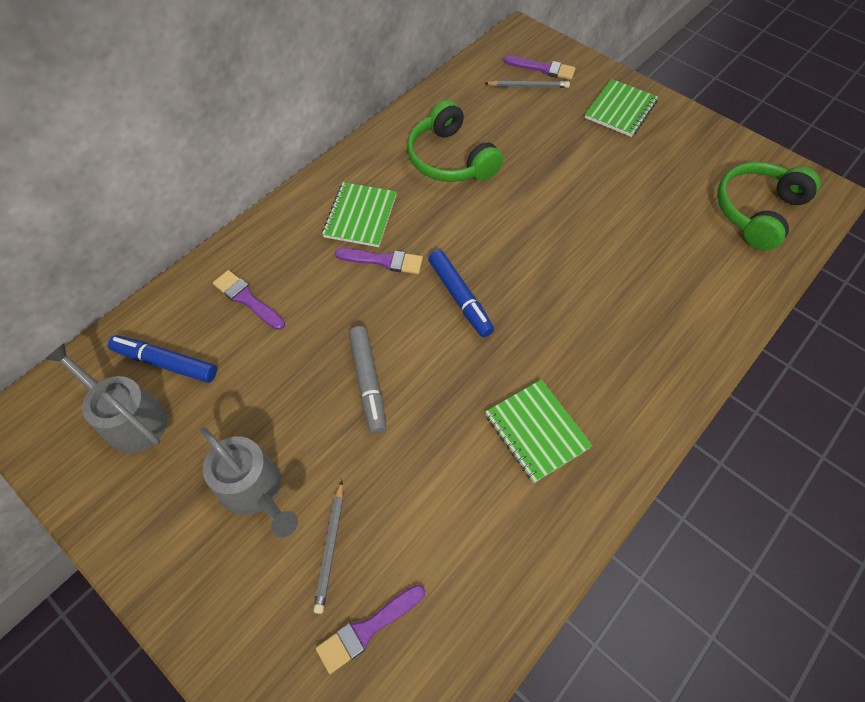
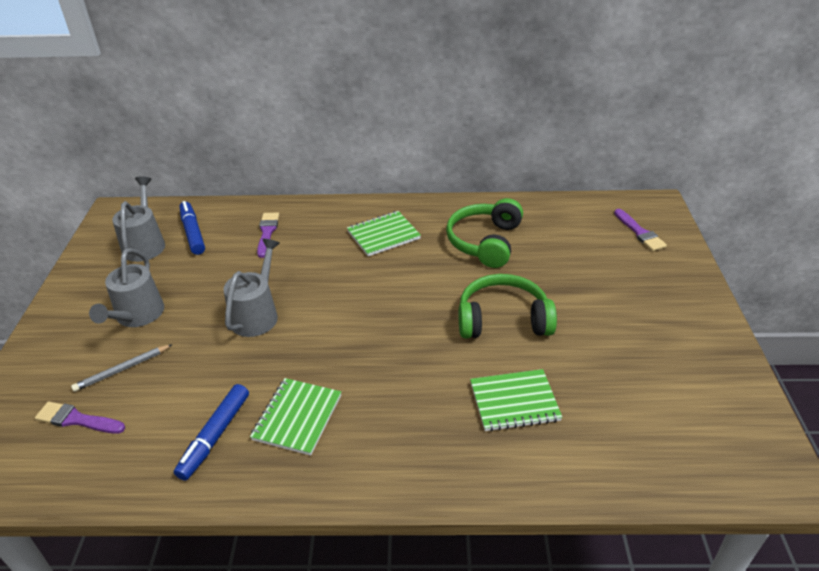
camera: 50 degrees right, 20 degrees down
(368, 383) = (257, 314): grey marker -> grey watering can
(383, 261) = (360, 265): purple brush -> none
(460, 298) = (370, 315): blue marker -> blue marker (215, 436)
(528, 86) = (610, 236): grey pencil -> none
(620, 110) = (665, 293): green notebook -> green notebook (514, 402)
(757, 211) = (684, 436): green headphones -> green headphones (503, 319)

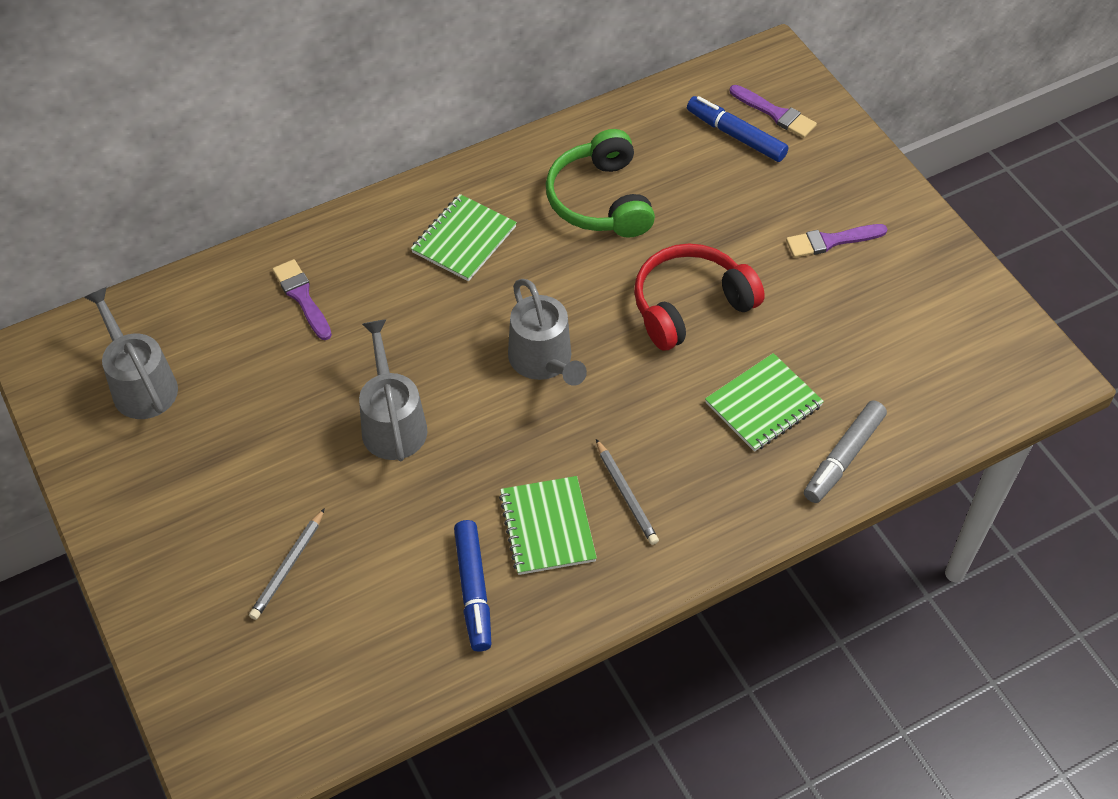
camera: 30 degrees left, 15 degrees up
(77, 419) = (293, 648): purple brush -> purple brush (831, 241)
(137, 316) = (236, 491): grey watering can -> grey watering can (543, 361)
(193, 233) = (194, 339): blue marker -> blue marker (736, 135)
(368, 420) = (626, 494): none -> grey pencil
(503, 319) = (690, 306): green headphones -> red headphones
(555, 466) = (843, 457): none -> grey marker

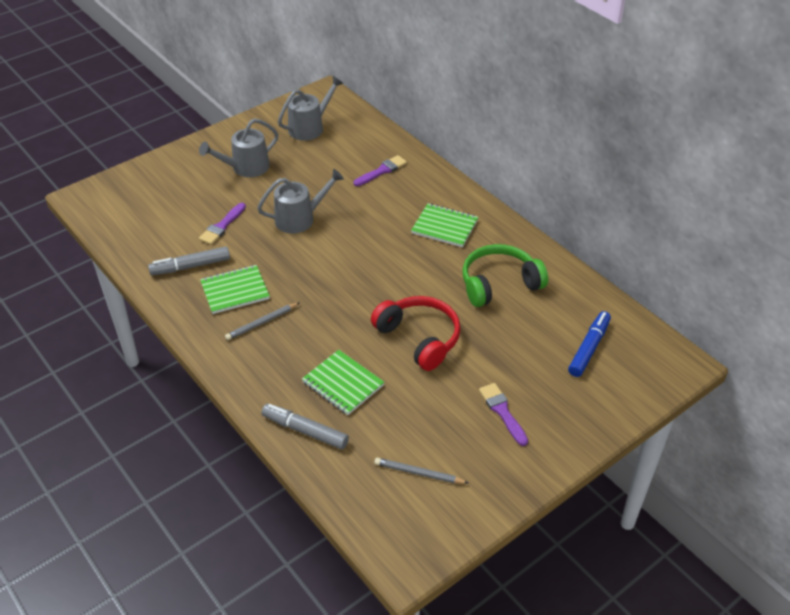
camera: 80 degrees right, 10 degrees down
(288, 567) = (202, 196): grey pencil -> grey pencil (419, 473)
(473, 590) = (190, 266): blue marker -> grey marker
(543, 361) = (357, 274): grey watering can -> grey watering can (246, 168)
(775, 113) = (622, 369): purple brush -> purple brush (222, 226)

